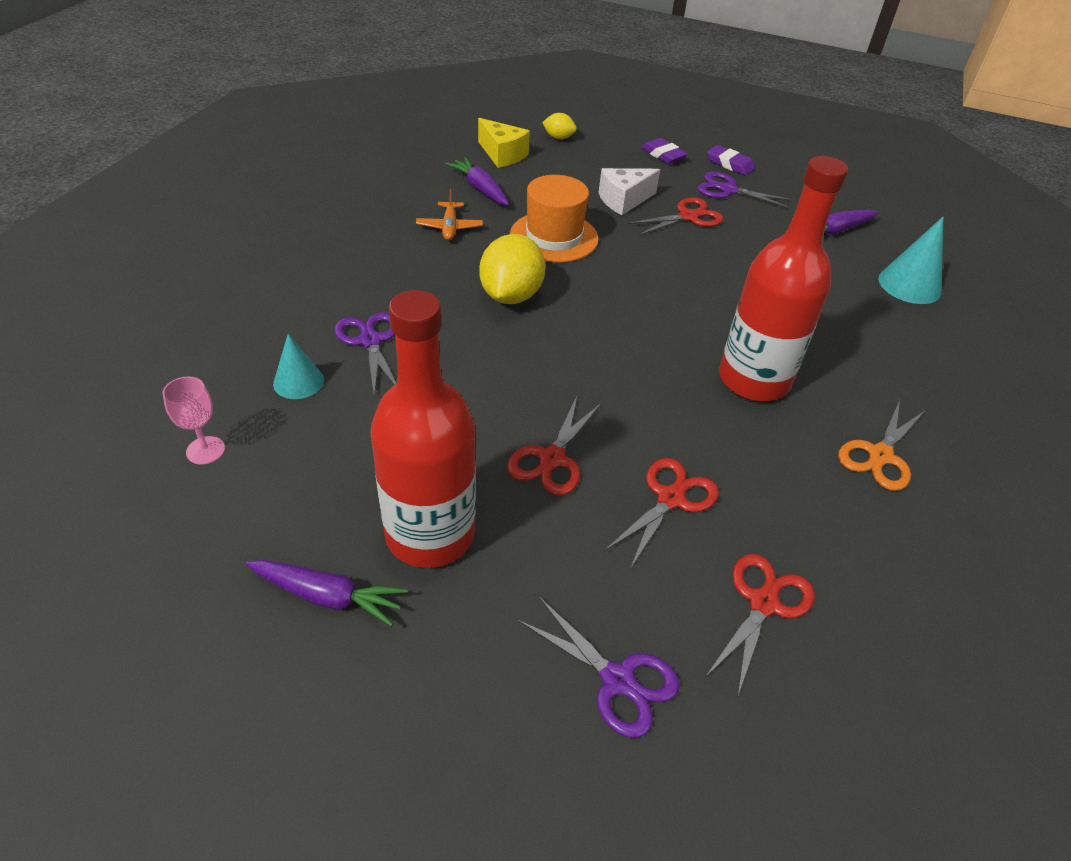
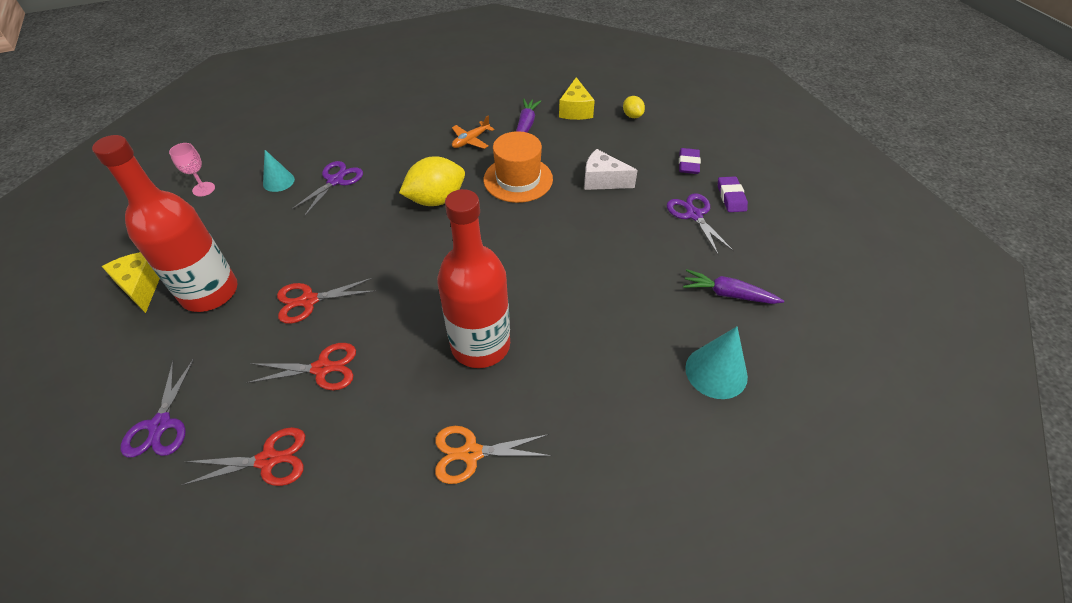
camera: 50 degrees right, 5 degrees up
(327, 596) = (142, 286): purple carrot -> yellow cheese
(688, 217) = (628, 216): red scissors -> none

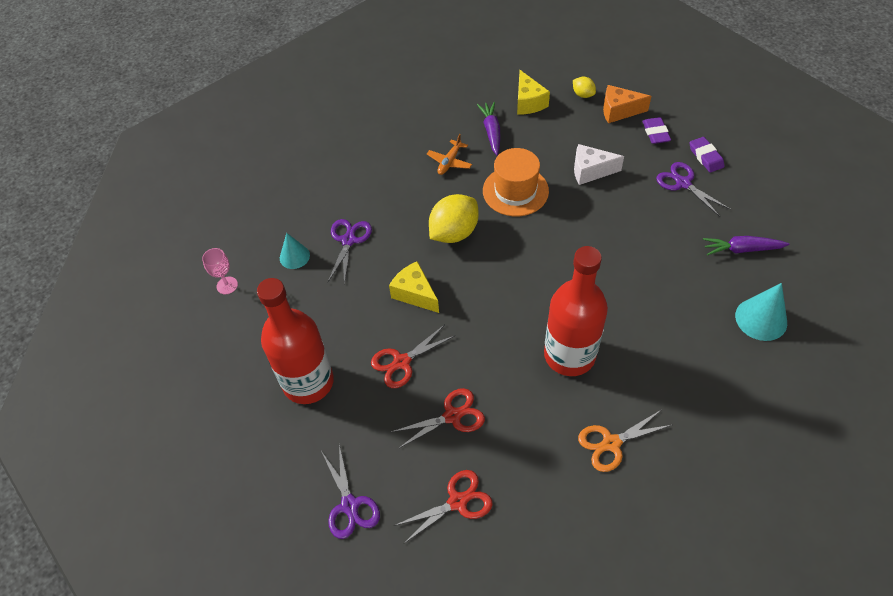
camera: 15 degrees left, 5 degrees up
(142, 286) = (241, 396): yellow cheese -> yellow cheese (415, 294)
(660, 137) = (619, 111): none -> orange cheese

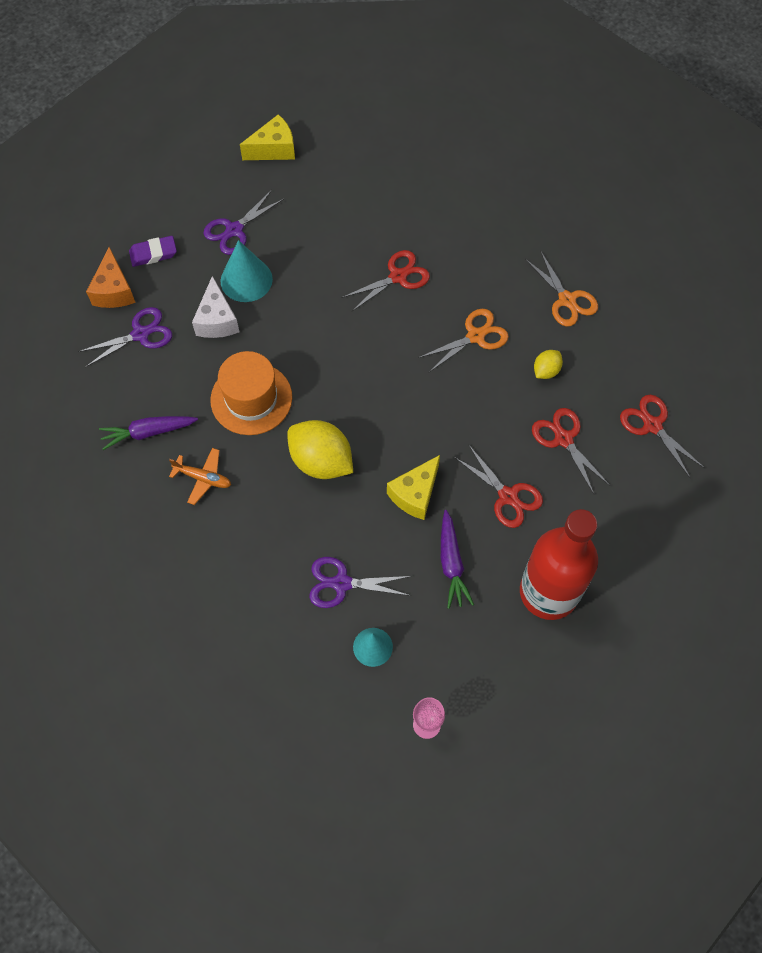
camera: 100 degrees left, 10 degrees up
(350, 505) = (678, 523): purple scissors -> purple scissors (140, 334)
(528, 102) = (93, 392): yellow cheese -> yellow cheese (274, 149)
(569, 355) = (475, 336): red bottle -> orange scissors
(583, 94) = (81, 330): yellow lemon -> yellow lemon (546, 371)
(637, 298) = (398, 276): none -> red scissors
(705, 157) = (193, 207): purple eraser -> none
(742, 249) = (326, 184): purple carrot -> purple carrot (451, 563)
(761, 319) = (411, 176): turquoise cone -> turquoise cone (246, 280)

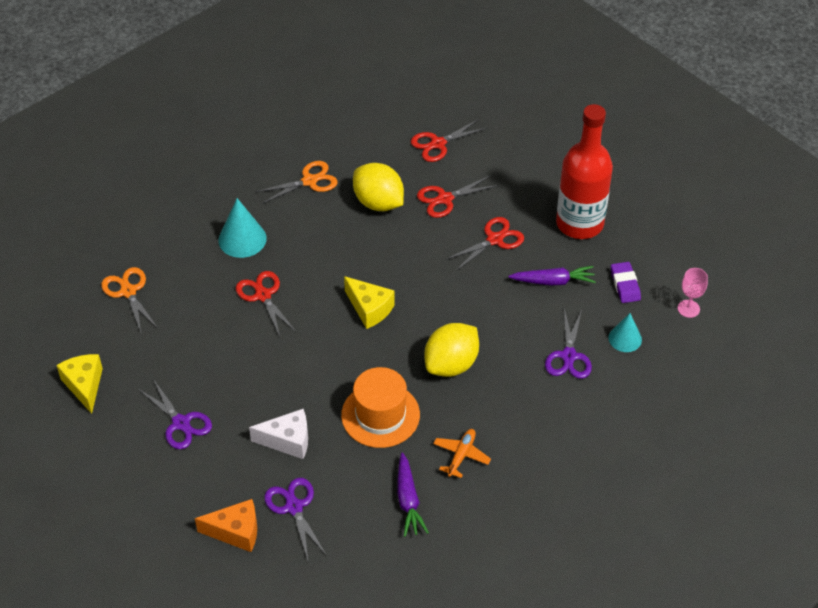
camera: 85 degrees left, 15 degrees down
(153, 253) = (195, 495): purple eraser -> purple eraser (625, 285)
(246, 280) = (244, 415): turquoise cone -> turquoise cone (242, 239)
(415, 494) = (488, 300): yellow cheese -> yellow cheese (369, 309)
(475, 336) = (337, 246): orange scissors -> orange scissors (128, 292)
(546, 371) = (378, 202): yellow lemon -> yellow lemon, size x1.99

